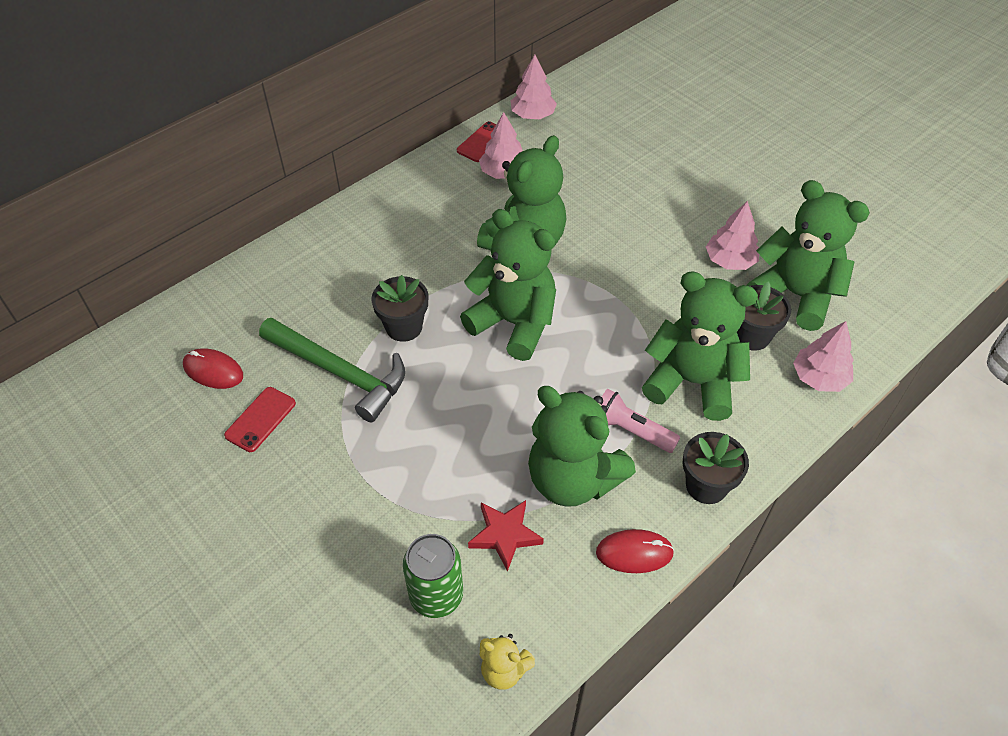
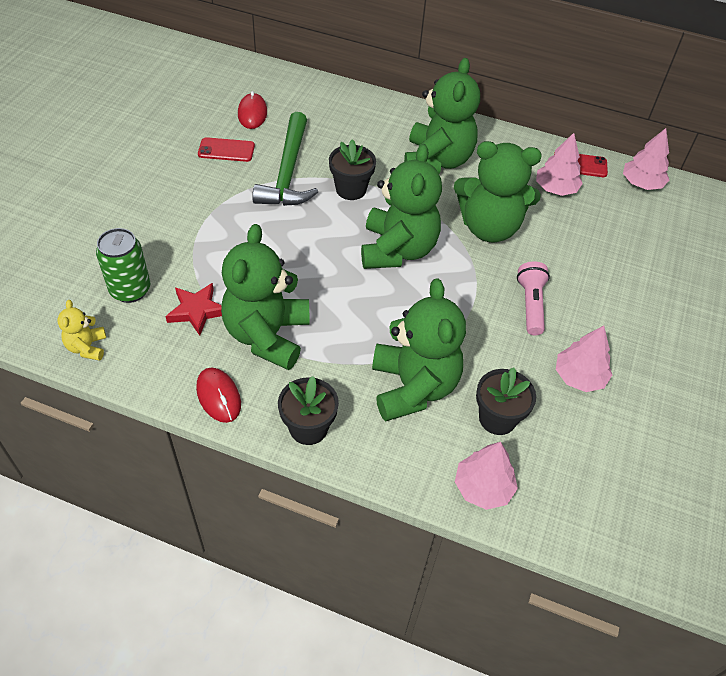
camera: 60 degrees right, 0 degrees up
(630, 430) = (335, 358): pink flashlight -> pink flashlight (530, 305)
(795, 295) = (575, 442): green teddy bear -> green teddy bear (437, 161)

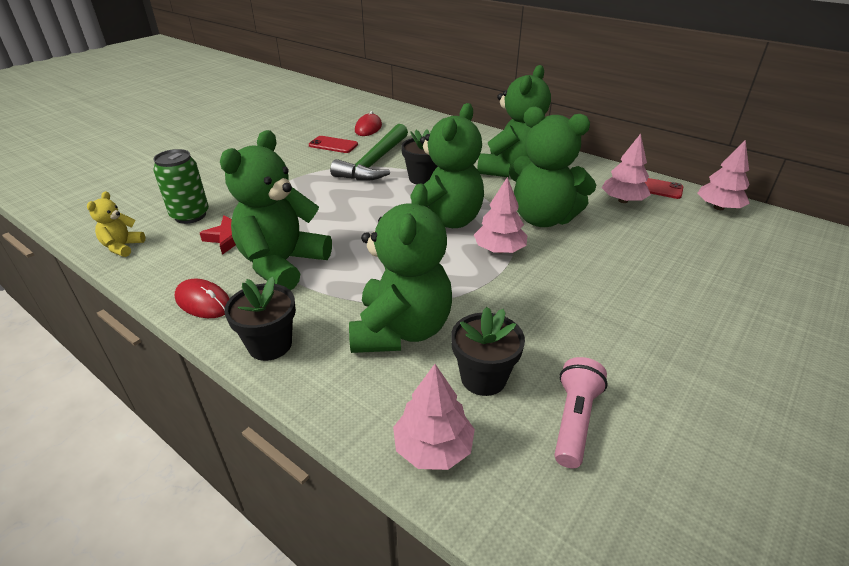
camera: 20 degrees right, 15 degrees down
(218, 396) = (203, 302): red mouse -> red mouse turned 45 degrees counterclockwise
(530, 305) = (564, 282): pink flashlight -> pink flashlight (574, 420)
(579, 377) = (600, 356): pink tree -> pink tree (499, 250)

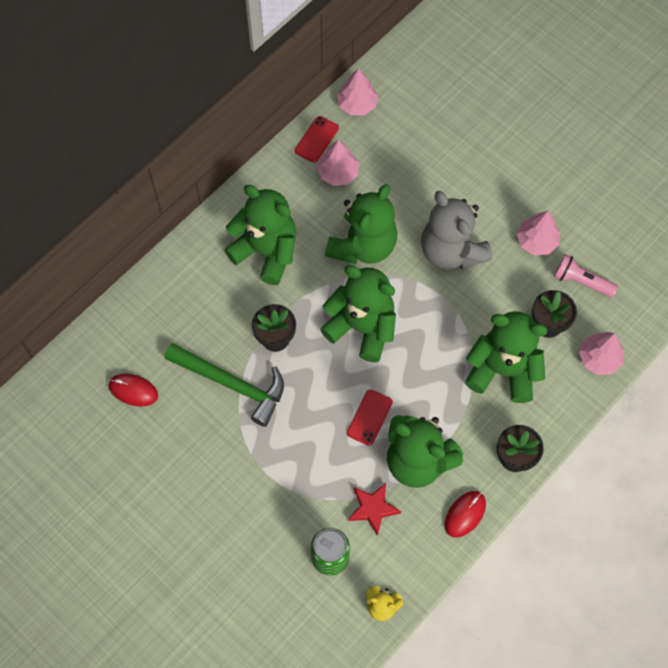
camera: 85 degrees left, 30 degrees up
(333, 145) = (179, 430): red phone -> red phone (369, 417)
(499, 250) = (409, 289): pink tree -> pink tree (536, 241)
(565, 279) = (451, 251): none -> grey teddy bear

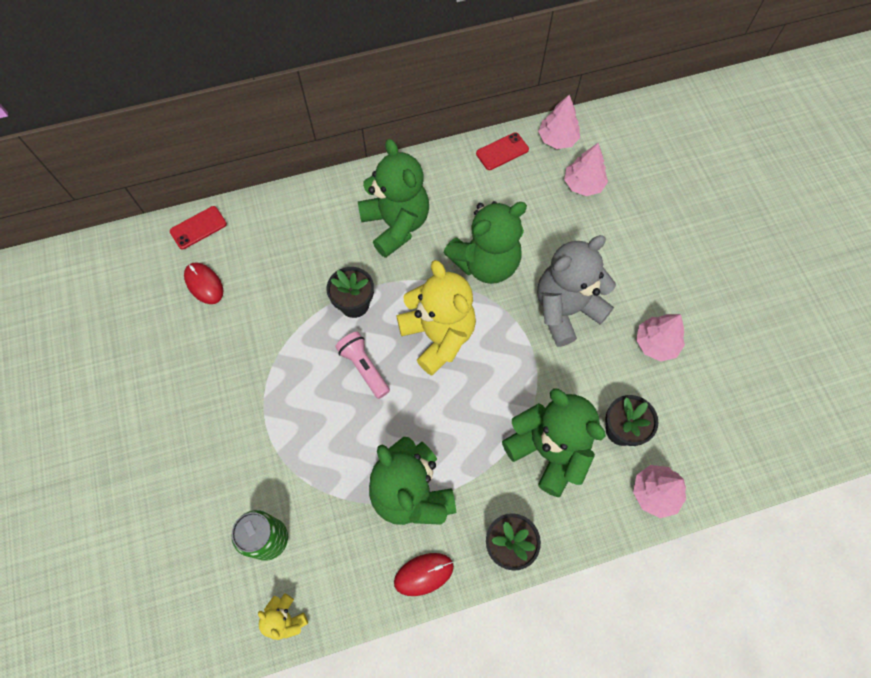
camera: 30 degrees right, 0 degrees up
(232, 384) = (289, 325): green hammer -> none
(338, 173) = (503, 189): pink tree -> pink tree (583, 184)
(362, 327) = (438, 336): green teddy bear -> yellow teddy bear
(369, 417) = (392, 424): red phone -> red phone (198, 228)
(373, 508) = (339, 514): red star -> none
(451, 251) = (566, 310): grey teddy bear -> grey teddy bear turned 60 degrees clockwise
(581, 281) = (680, 406): pink flashlight -> pink flashlight (364, 367)

